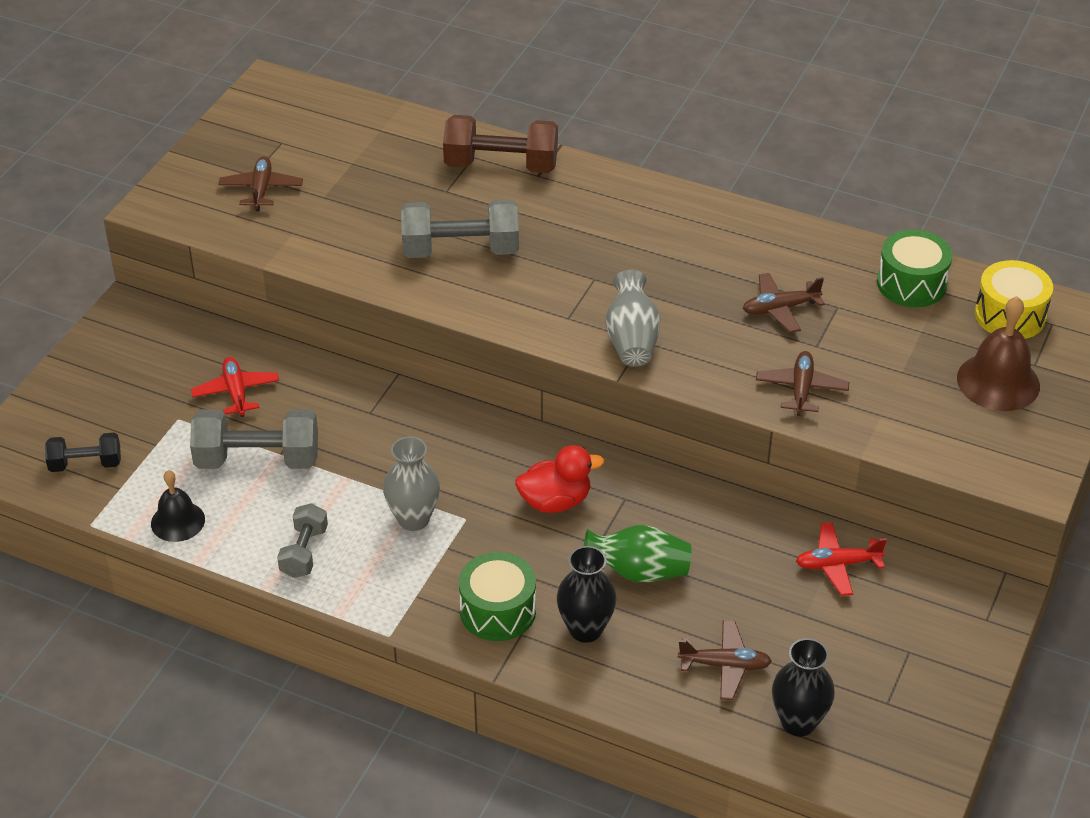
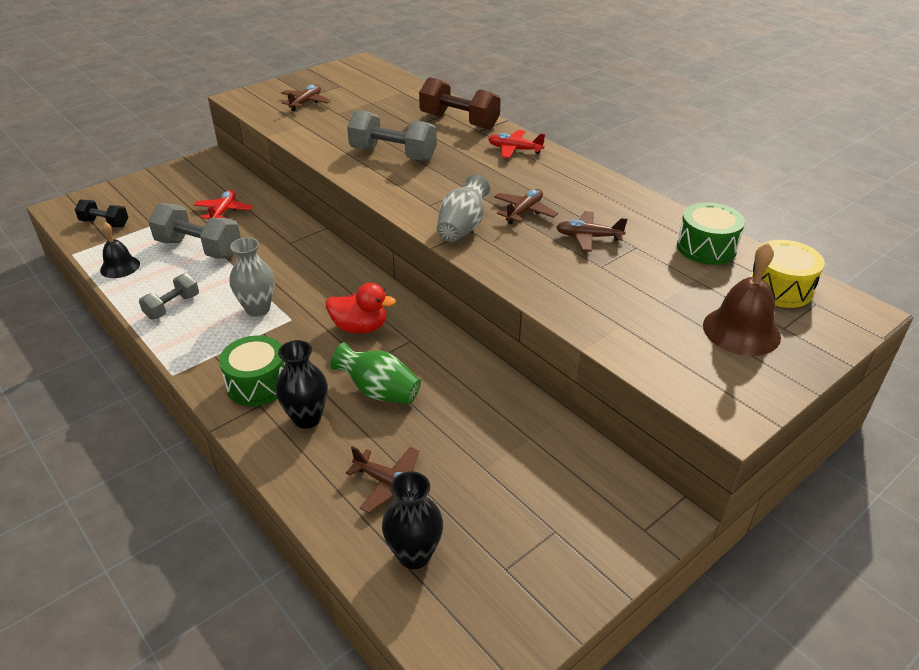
camera: 25 degrees right, 5 degrees down
(801, 389) = (566, 290): brown plane -> brown plane (524, 212)
(837, 565) = (538, 439): red plane -> red plane (514, 149)

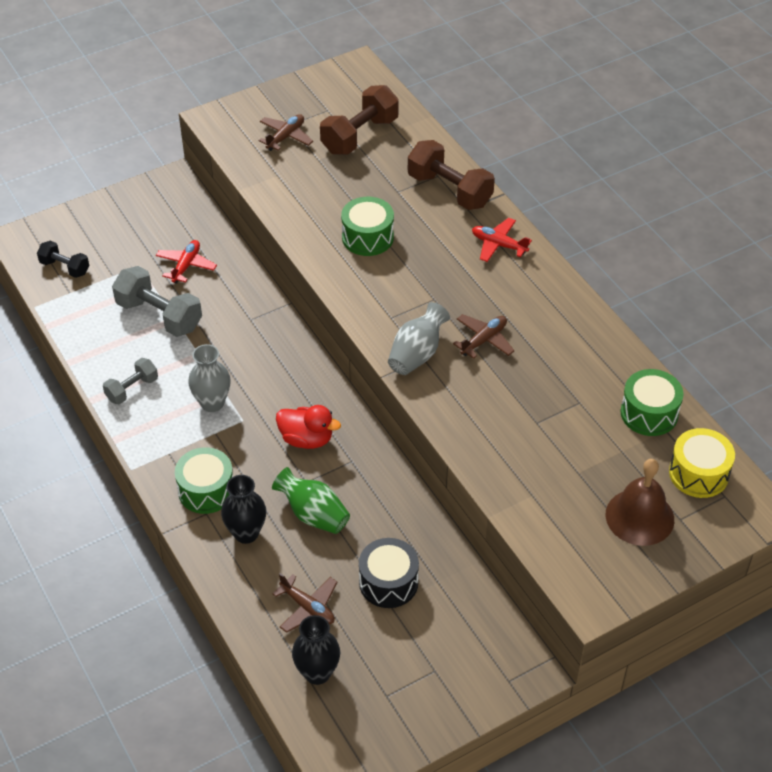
camera: 10 degrees right, 10 degrees up
(120, 267) = (81, 330): black bell -> none
(371, 97) = (359, 135): none -> brown dumbbell
(393, 155) = (367, 237): grey dumbbell -> green drum
(476, 445) = (388, 582): none -> black drum
(588, 237) = (537, 383): brown plane -> none

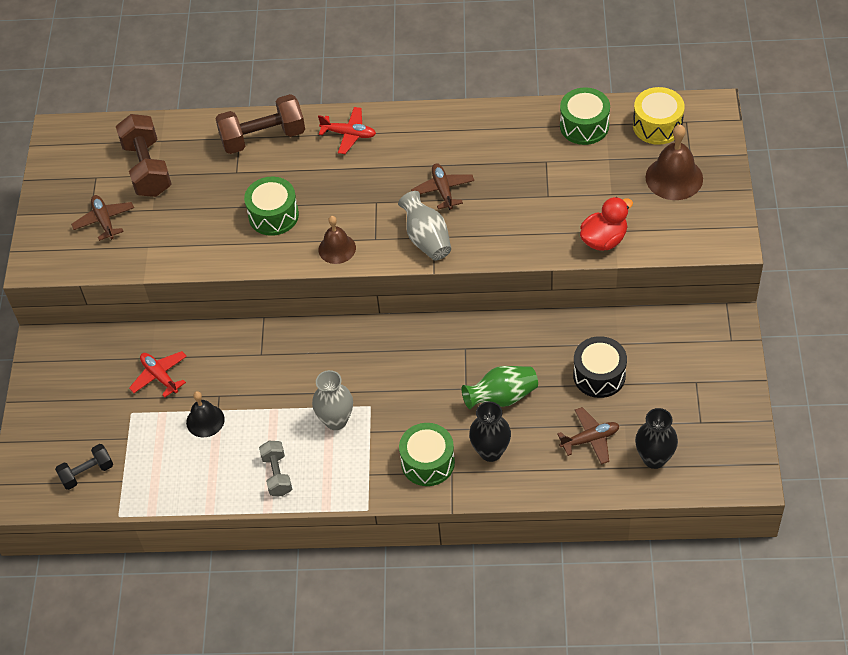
camera: 55 degrees left, 5 degrees up
(159, 315) = (205, 420): grey dumbbell -> black bell
(306, 439) = (421, 369): red duck -> red duck (604, 239)
(361, 296) = (337, 248): none -> brown bell
(498, 245) = (349, 134): red plane -> red plane turned 135 degrees counterclockwise

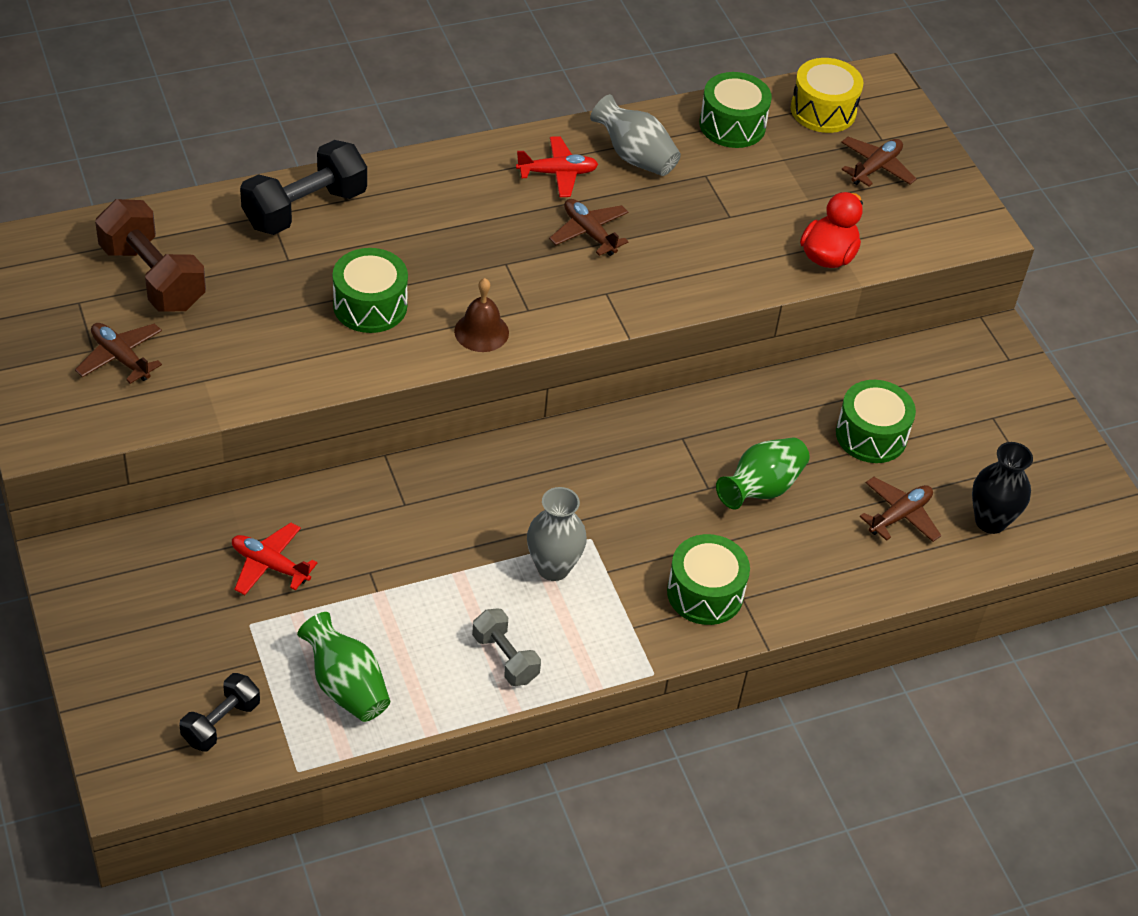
camera: 30 degrees left, 5 degrees down
(171, 468) = (346, 686): none -> green vase
(205, 420) = (366, 610): black bell -> none
(263, 137) = (305, 209): brown dumbbell -> black dumbbell
(349, 134) = (425, 185): red plane -> red plane (557, 173)
(426, 239) = (598, 297): grey vase -> grey vase (635, 156)
(490, 451) = (781, 560): black vase -> none
(599, 375) = (871, 435): black drum -> green drum
(674, 178) = (876, 168): brown bell -> brown plane

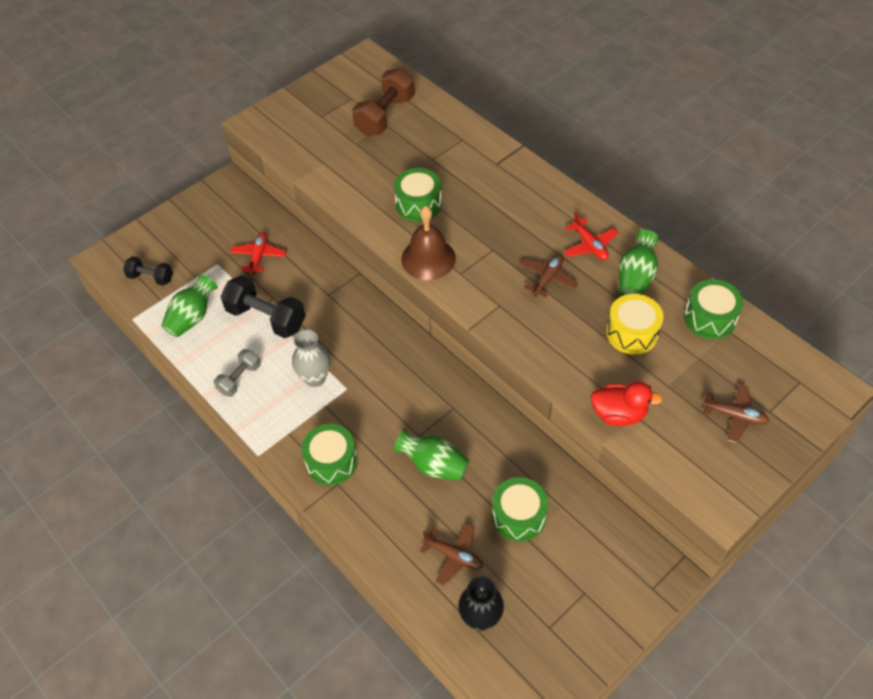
camera: 75 degrees right, 5 degrees up
(120, 358) = (321, 127): brown plane -> none
(305, 209) = (476, 150): black dumbbell -> black dumbbell (266, 318)
(481, 332) = (428, 258): brown bell -> brown bell, size x1.54
(635, 156) = (635, 277): grey vase -> green vase
(823, 110) = (770, 365): yellow drum -> yellow drum (632, 333)

